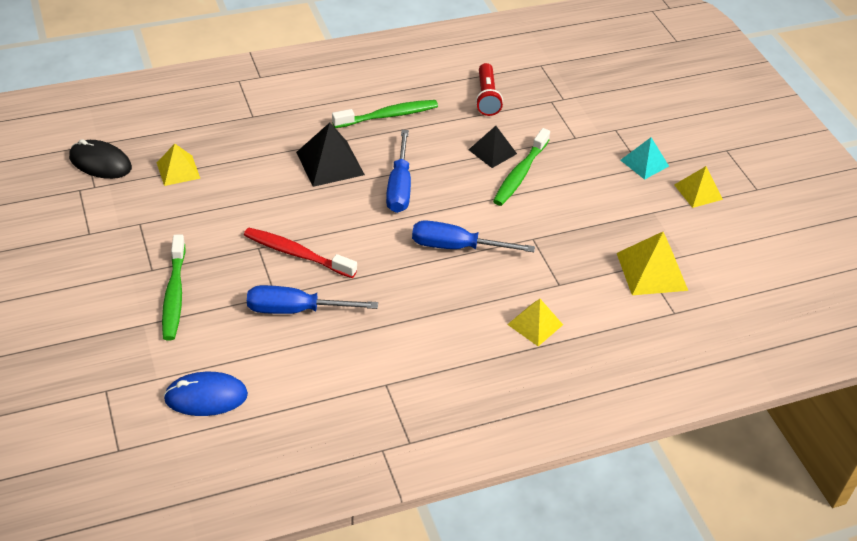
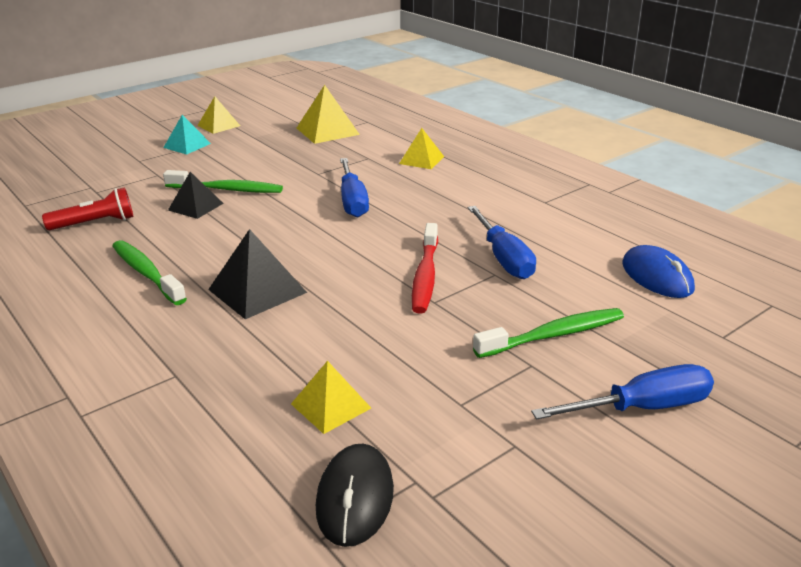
camera: 105 degrees left, 15 degrees down
(399, 187) = (279, 242): blue screwdriver -> blue screwdriver (642, 407)

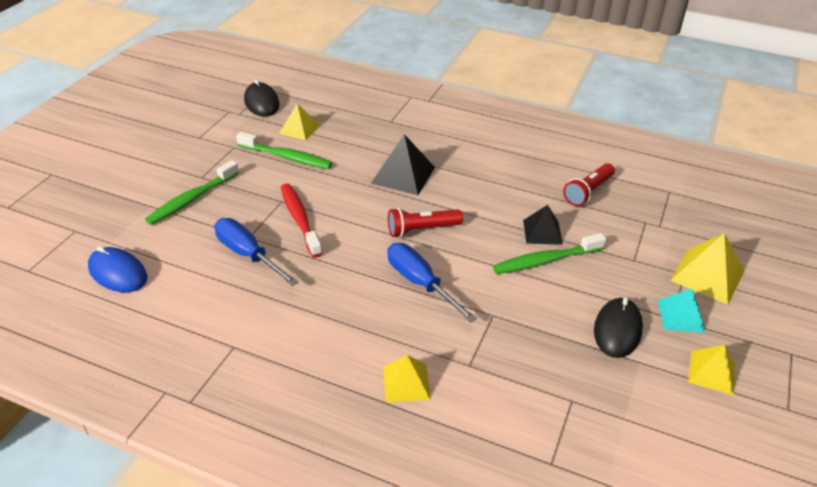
camera: 150 degrees right, 10 degrees up
(146, 273) = (488, 166): green toothbrush -> green toothbrush (287, 157)
(242, 149) = (617, 330): none -> black mouse
(304, 235) = (422, 229): none -> red flashlight
(327, 131) = (573, 411): yellow pyramid -> yellow pyramid (707, 275)
(642, 407) = (133, 170): blue screwdriver -> none

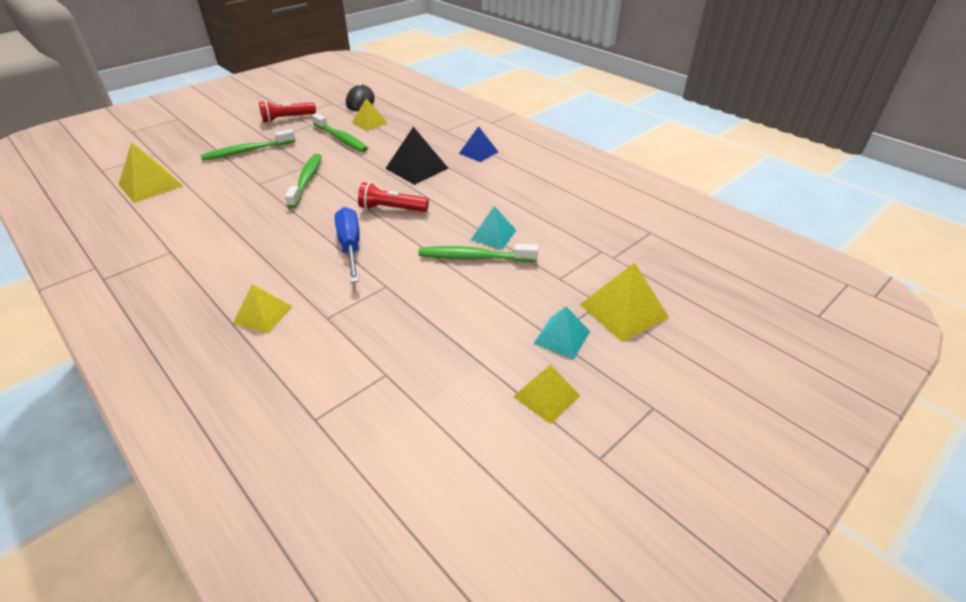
camera: 25 degrees right, 0 degrees up
(118, 273) = (150, 185): blue mouse -> yellow pyramid
(247, 254) = (245, 194): blue screwdriver -> none
(299, 219) = (306, 180): red toothbrush -> green toothbrush
(448, 141) = (478, 152): none -> blue pyramid
(542, 232) = (493, 235): black pyramid -> turquoise pyramid
(588, 192) = (567, 214): red flashlight -> red flashlight (287, 119)
(617, 330) = (486, 330): black mouse -> none

